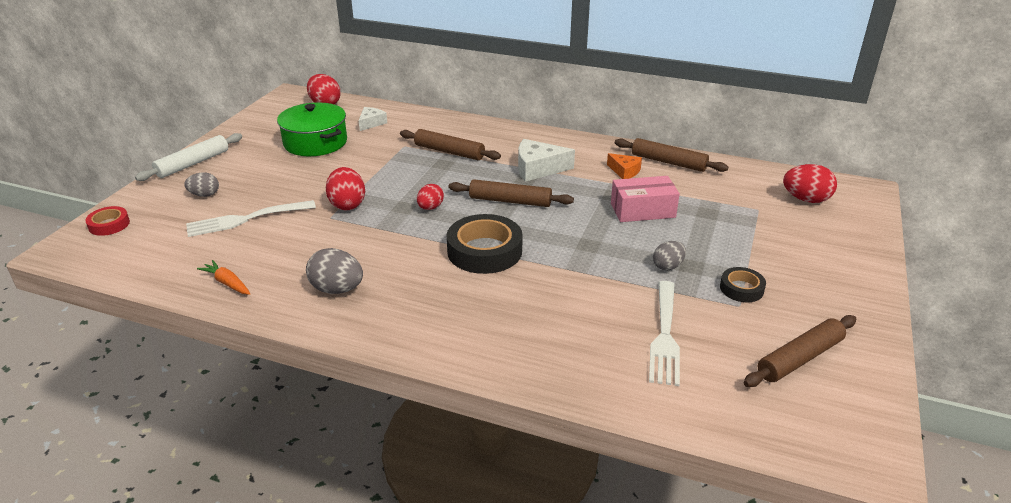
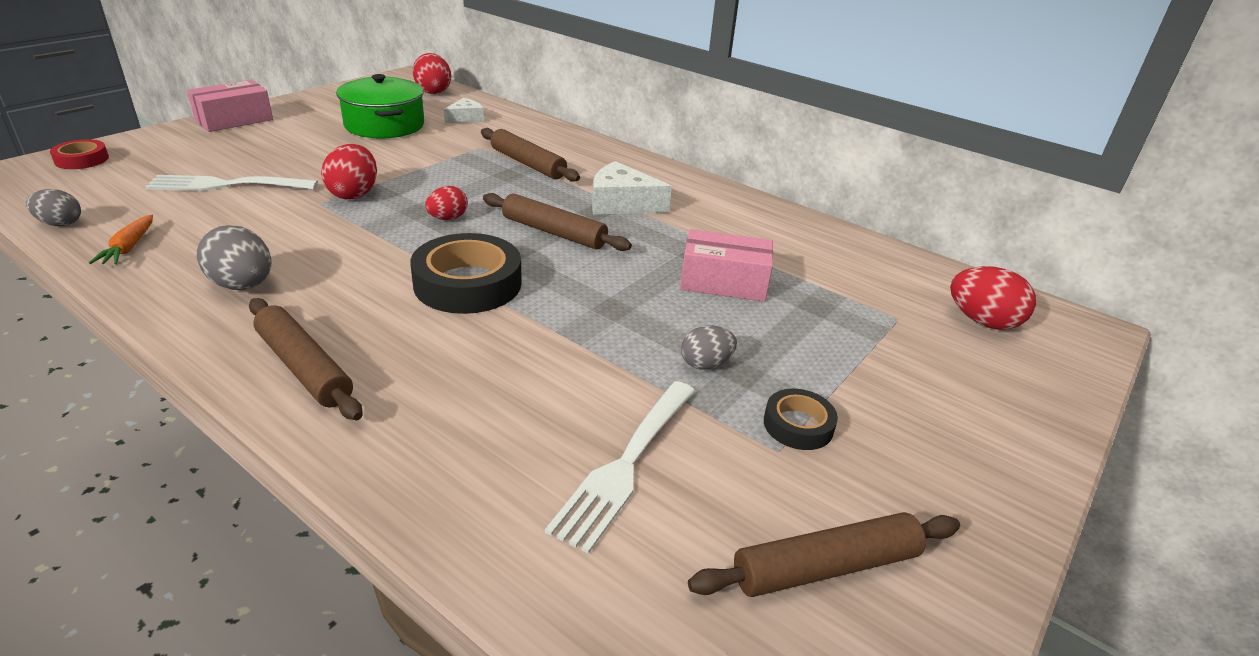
camera: 15 degrees right, 0 degrees up
(193, 163) = (234, 120): white rolling pin -> pink box
(204, 195) = (211, 152): grey egg -> grey egg (60, 223)
(227, 283) = (129, 248): orange carrot -> orange carrot turned 150 degrees counterclockwise
(624, 171) = (735, 230): orange cheese -> none
(668, 162) = (804, 231): brown rolling pin -> brown rolling pin (304, 367)

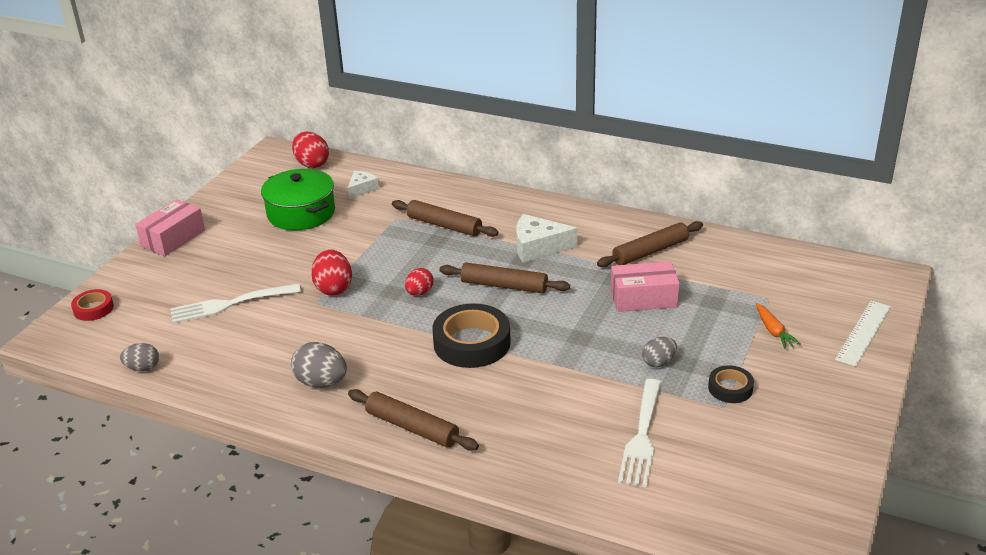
camera: 10 degrees left, 0 degrees up
(129, 248) = (214, 374): orange carrot -> orange carrot (773, 331)
(825, 566) = (772, 462): brown rolling pin -> brown rolling pin (650, 251)
(982, 321) = (823, 287): red egg -> none
(1032, 394) = (863, 333): none -> white ruler

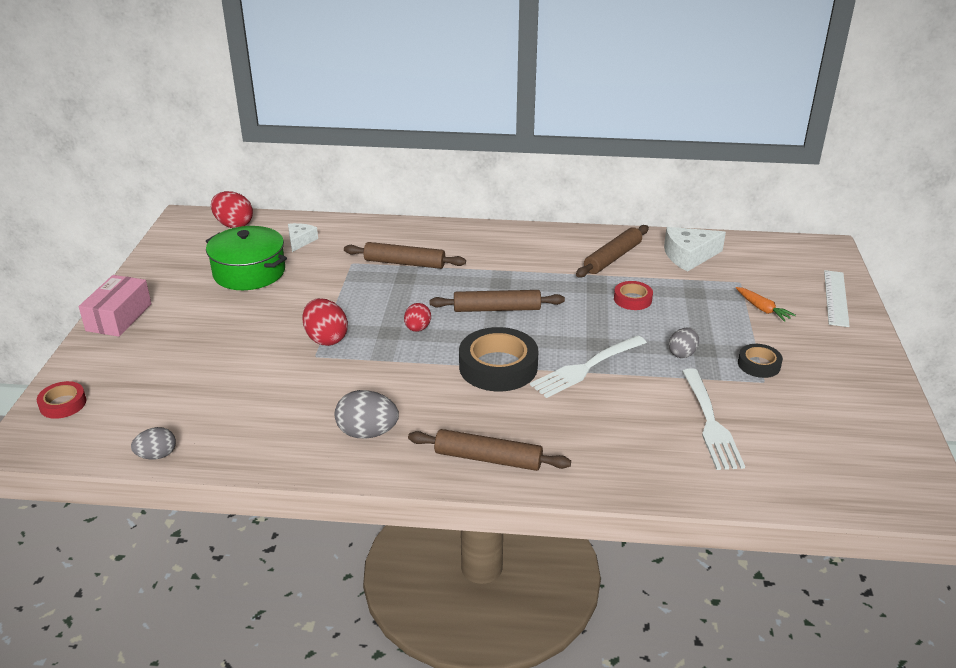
camera: 20 degrees left, 0 degrees up
(230, 304) = (221, 372): white fork -> white fork (586, 368)
(538, 247) = (507, 269): white cheese -> white cheese (689, 256)
(643, 298) = (632, 299): pink box -> red tape

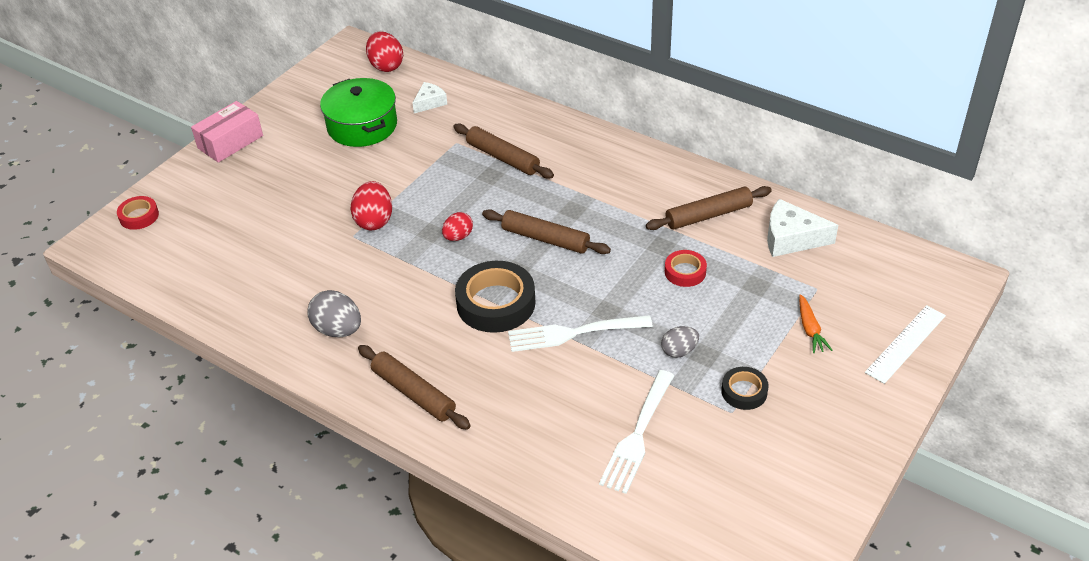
camera: 30 degrees right, 10 degrees up
(157, 455) = (172, 290): grey egg -> none

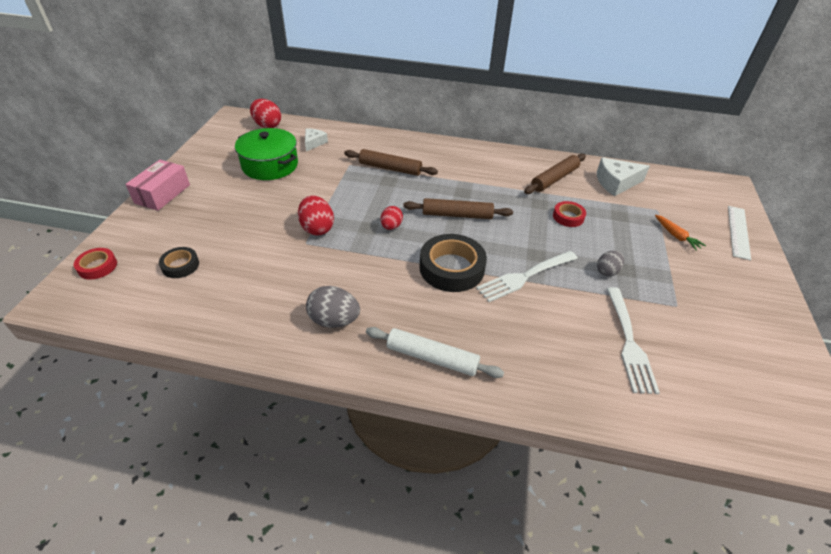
camera: 25 degrees left, 0 degrees up
(414, 393) = (432, 358): brown rolling pin -> white rolling pin
(744, 391) = (672, 289): black tape -> black tape (180, 265)

